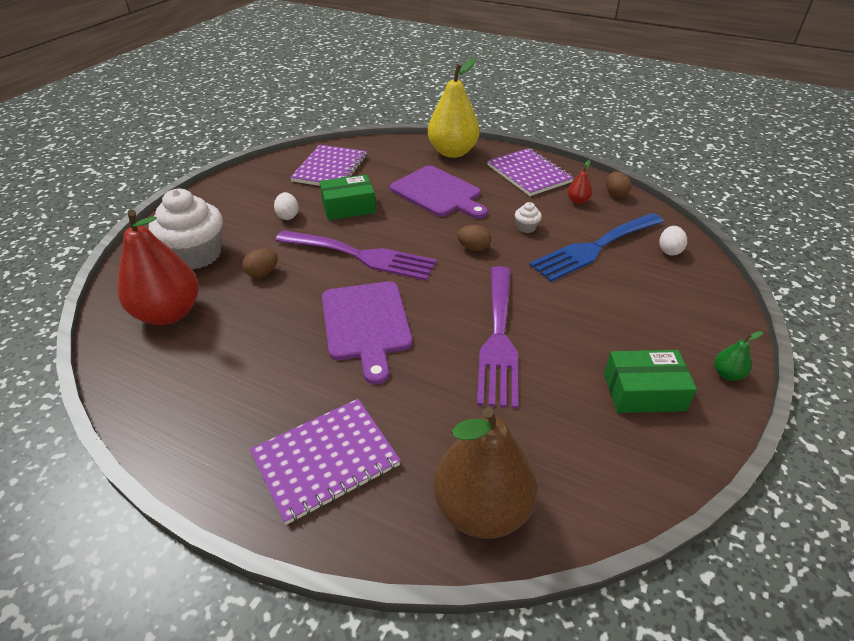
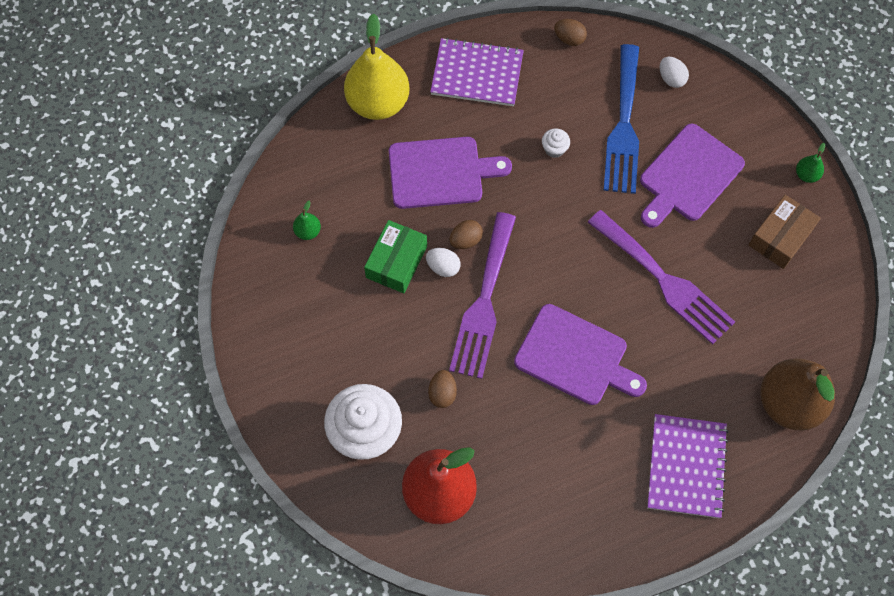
camera: 50 degrees left, 25 degrees up
(288, 216) = (365, 322): white egg -> white egg (443, 267)
(330, 168) = (308, 231): purple notebook -> green pear
(361, 256) = (484, 302): purple fork -> purple fork turned 135 degrees clockwise
(473, 248) = (547, 211): brown egg -> brown egg (465, 240)
(578, 201) = (553, 76): red pear -> none
(609, 301) = (688, 176): none -> purple cutting board
(643, 392) = (780, 237): green box -> brown box

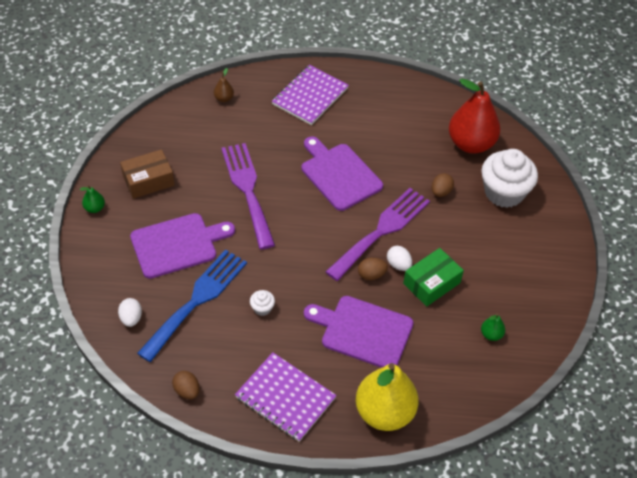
camera: 155 degrees left, 15 degrees down
(788, 403) = (224, 98): brown pear -> brown pear, size x0.41

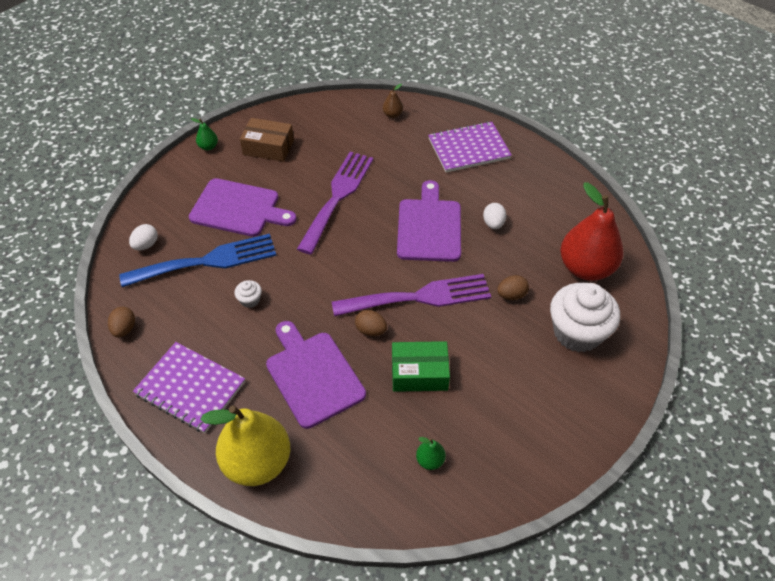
camera: 40 degrees right, 0 degrees up
(285, 398) = (190, 388): purple notebook -> purple notebook turned 45 degrees counterclockwise
(398, 265) = (404, 337): white egg -> white egg (493, 224)

